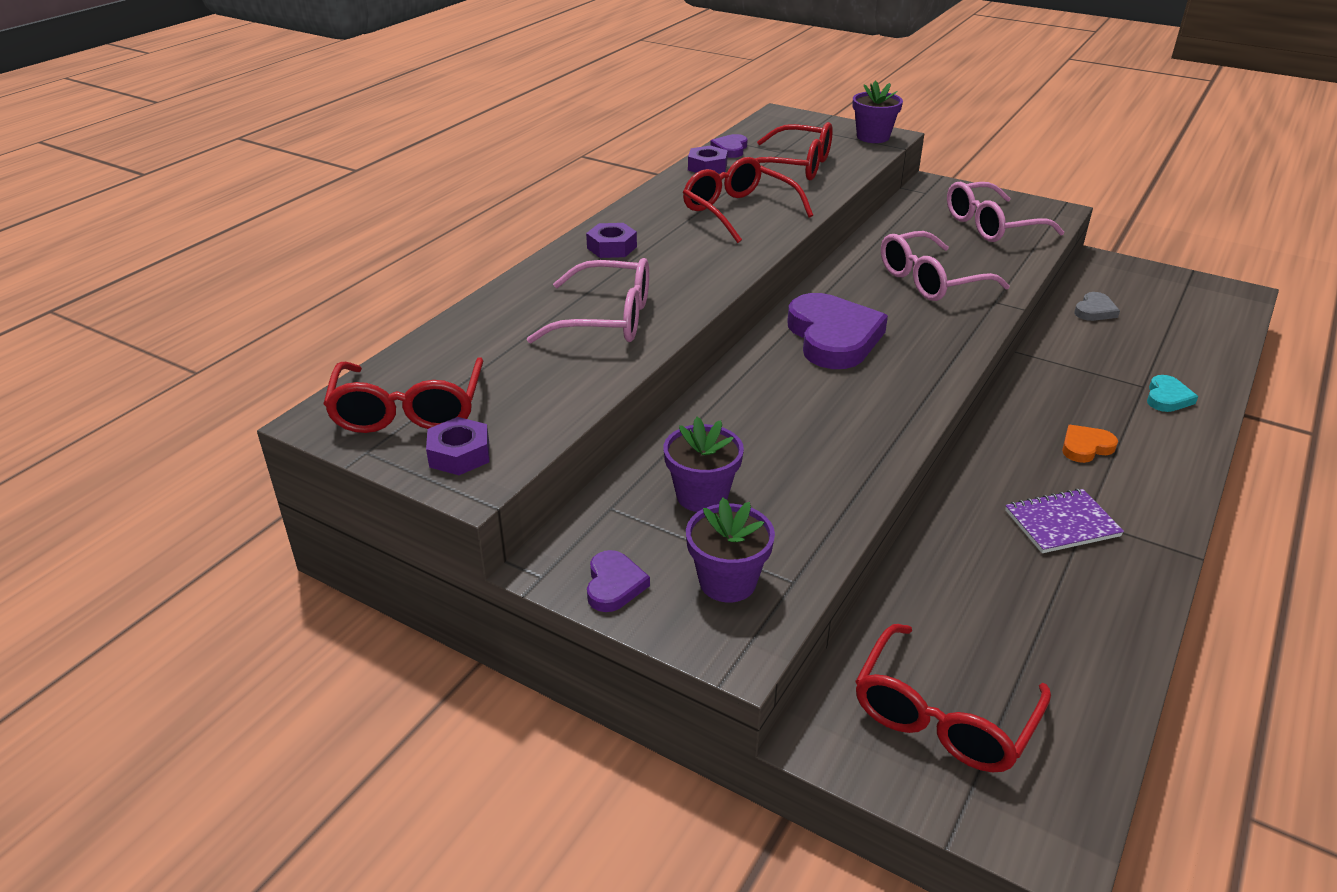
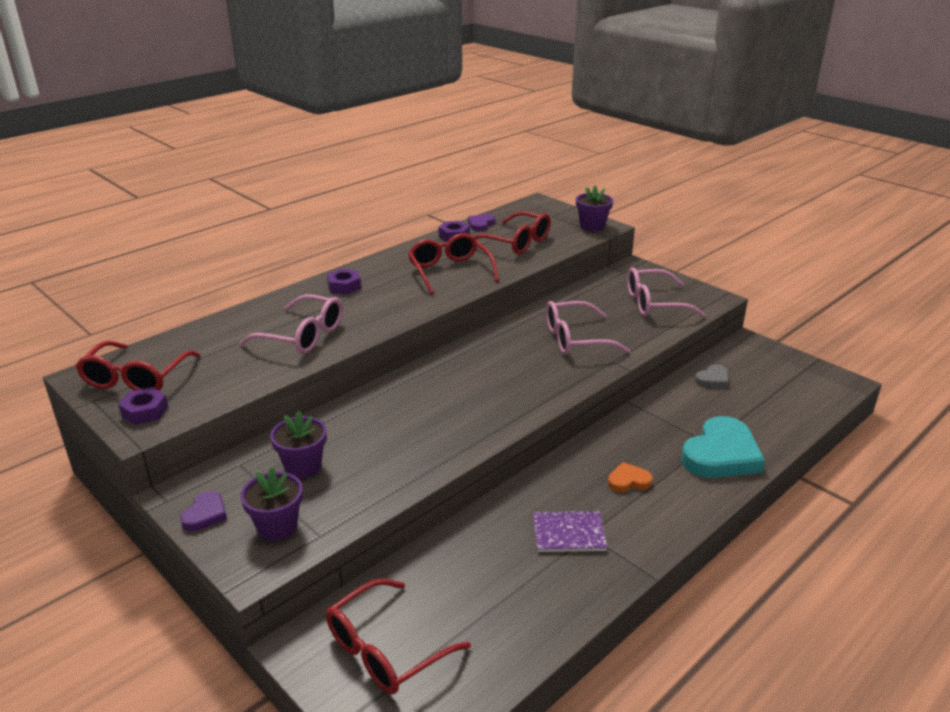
camera: 15 degrees right, 5 degrees down
(833, 337) = (473, 371): purple heart -> none
(1167, 397) = (721, 454): turquoise heart -> turquoise heart, size x2.10

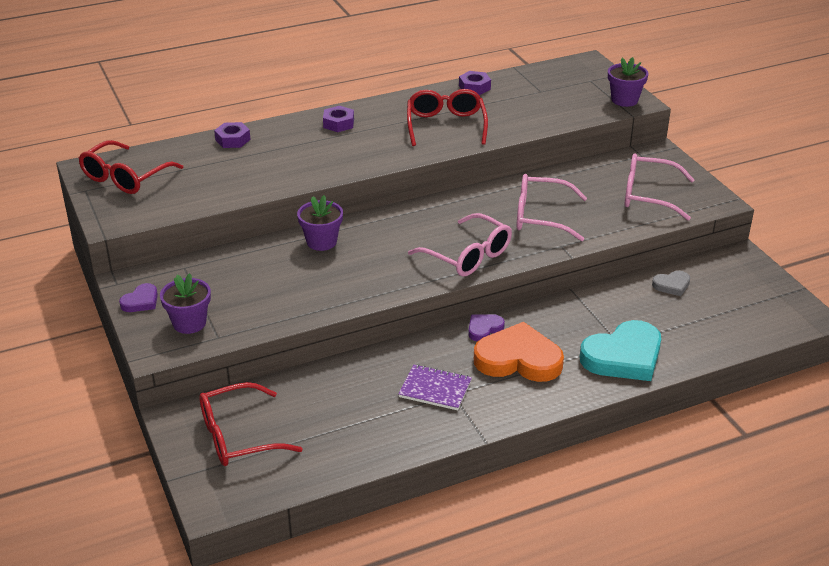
camera: 20 degrees right, 5 degrees up
(145, 411) = (120, 207): purple nut -> purple nut (233, 140)
(303, 336) = (277, 166): pink glasses -> pink glasses (468, 256)
(303, 466) = (232, 280): purple flower pot -> purple flower pot (321, 242)
(480, 224) = (510, 79): purple heart -> purple heart (484, 329)
(517, 242) = (532, 105): red glasses -> none
(628, 481) = (518, 359): orange heart -> orange heart, size x2.10

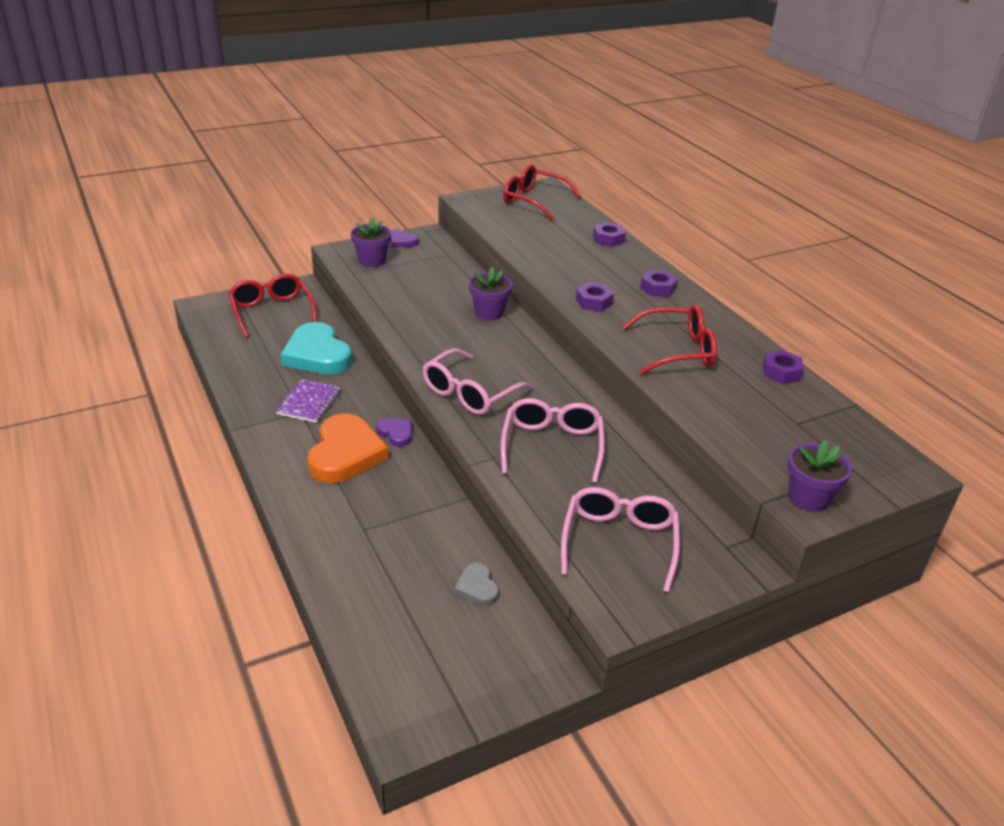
camera: 85 degrees right, 0 degrees up
(363, 157) = (594, 302): none -> purple nut
(623, 356) = (340, 530): turquoise heart -> turquoise heart (317, 355)

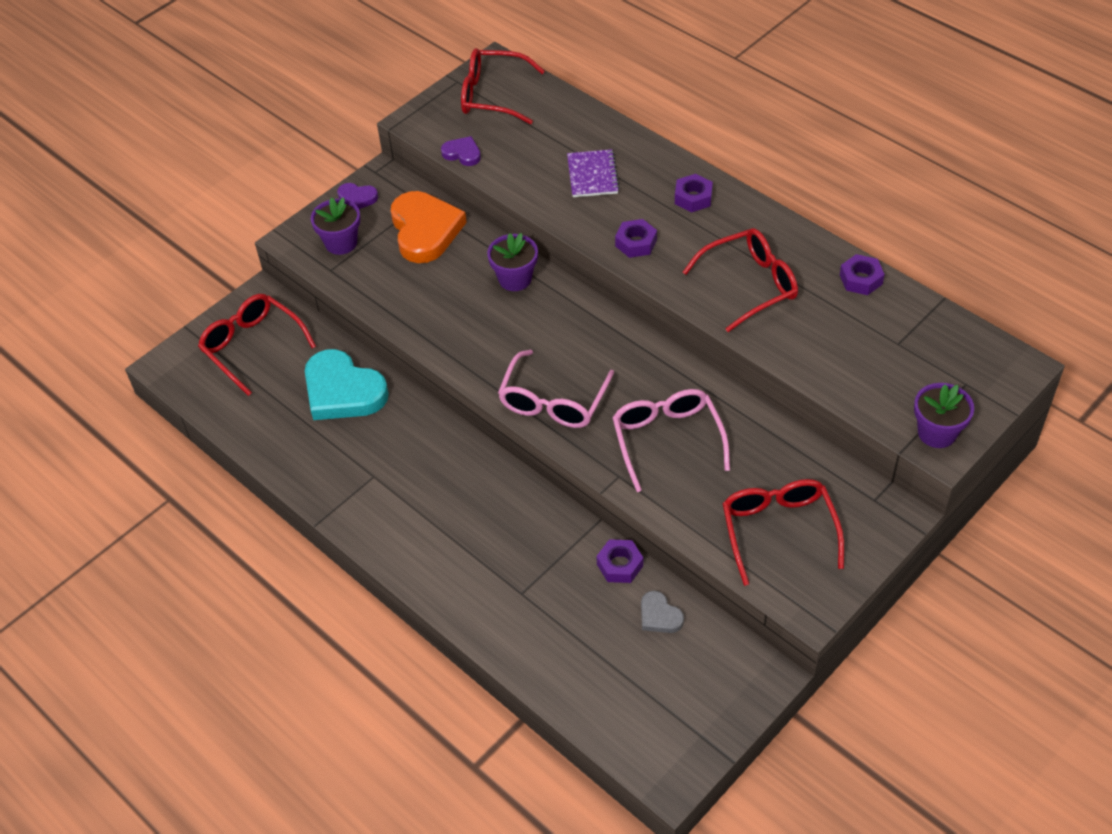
camera: 15 degrees left, 15 degrees up
(309, 402) = (374, 460): purple notebook -> purple notebook (592, 175)
(345, 454) = (451, 511): orange heart -> orange heart (425, 230)
(396, 433) = (488, 467): purple heart -> purple heart (462, 153)
(608, 239) = (607, 135): purple nut -> purple nut (620, 565)
(619, 541) = (778, 530): pink glasses -> red glasses

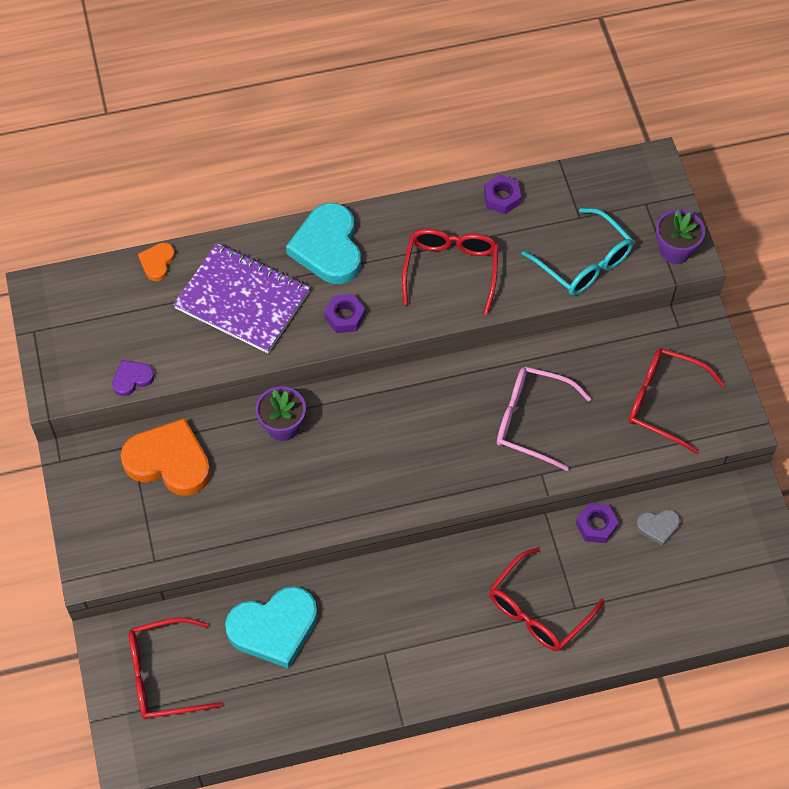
camera: 60 degrees left, 10 degrees up
(341, 243) = (128, 535): purple flower pot -> none
(357, 198) = (82, 493): purple heart -> none
(492, 95) = (77, 315): red glasses -> red glasses (537, 611)
(553, 402) = (436, 475): pink glasses -> none
(580, 111) = (157, 262): none -> orange heart
(592, 175) = (242, 300): purple notebook -> purple notebook, size x1.81
(693, 197) = (328, 248): purple nut -> turquoise heart
(852, 372) = (584, 263): none -> turquoise glasses

